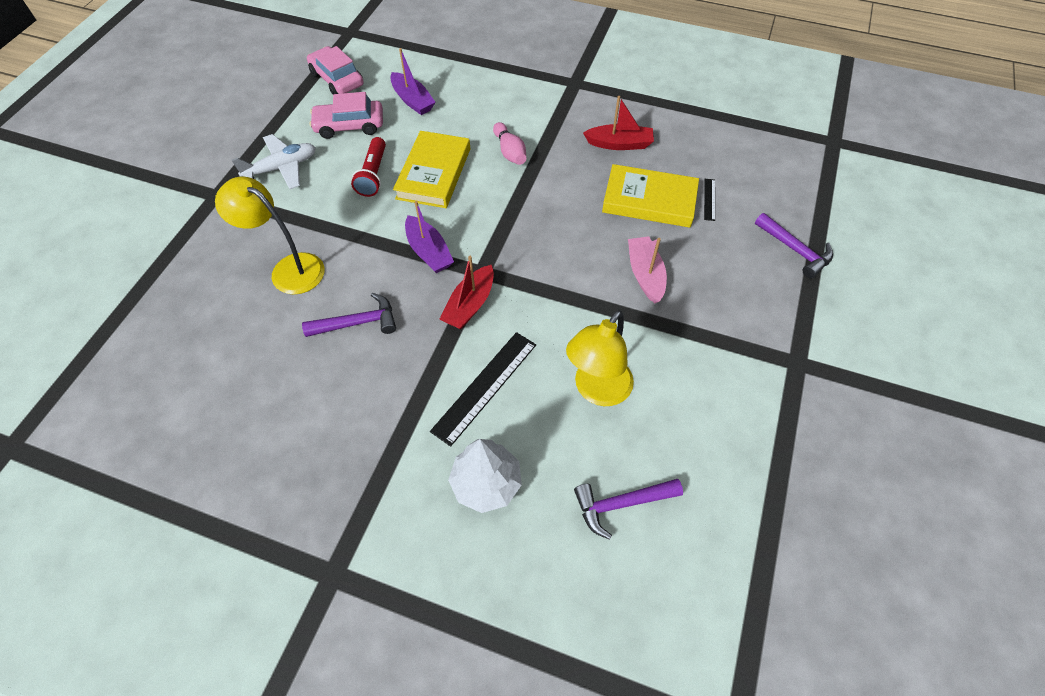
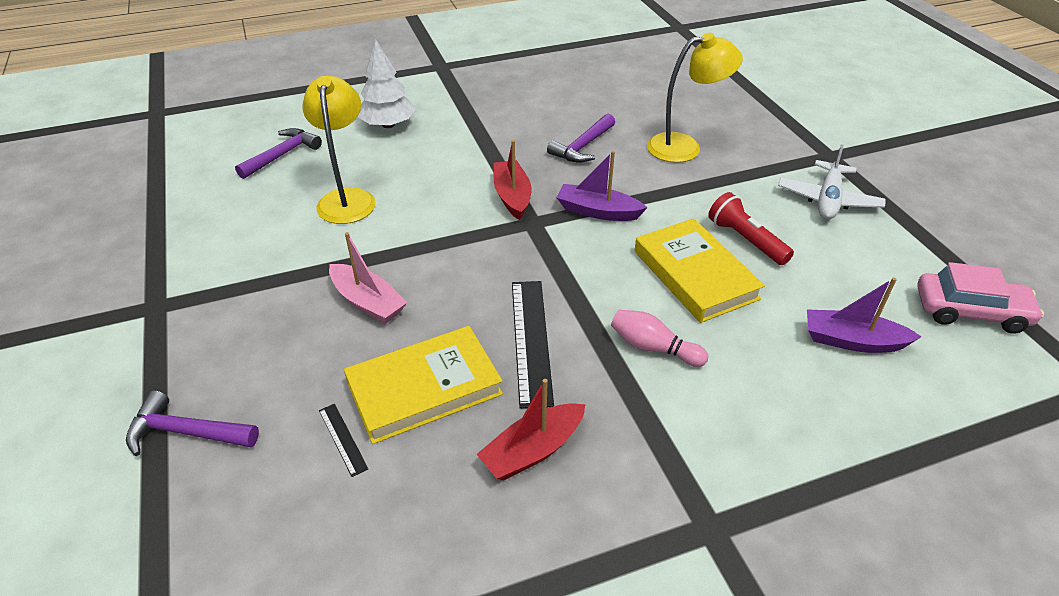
camera: 140 degrees right, 15 degrees down
(349, 126) = (853, 269): pink car -> none
(485, 387) = (440, 161): black ruler -> black ruler (531, 340)

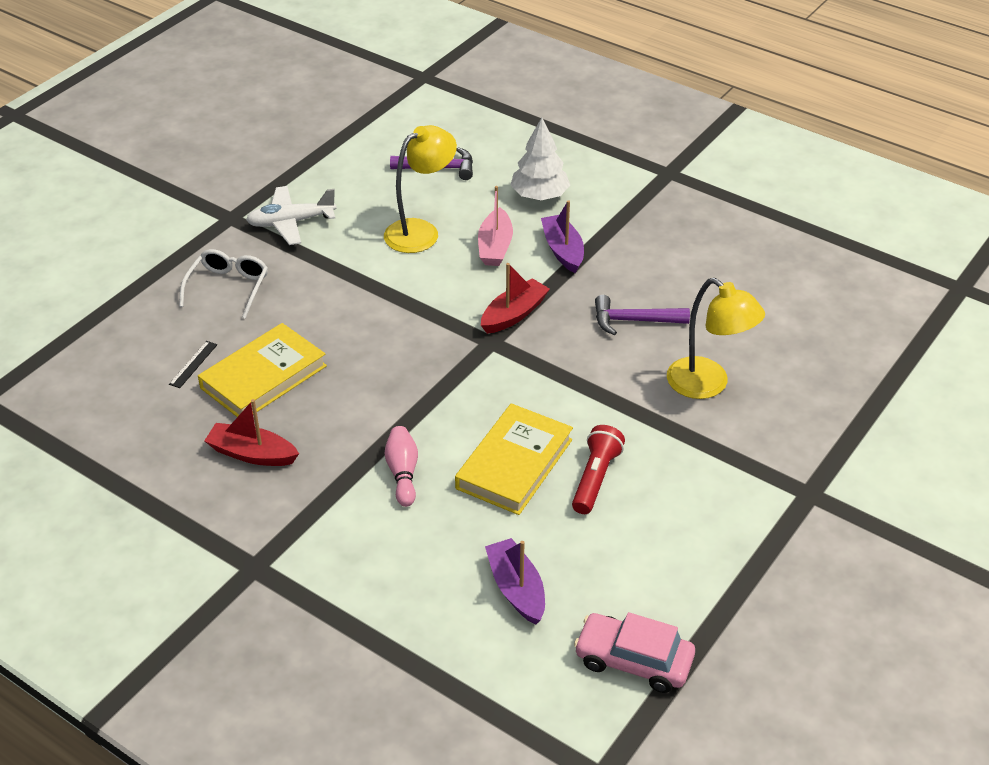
camera: 55 degrees right, 0 degrees up
(186, 432) = (147, 298): purple hammer -> none
(257, 355) = (228, 287): none -> white glasses
(368, 302) = (319, 306): pink boat -> pink boat (495, 247)
(424, 388) = (263, 377): yellow book -> yellow book turned 75 degrees counterclockwise
(531, 340) = (353, 405): black ruler -> none
(597, 211) = (544, 372): purple boat -> purple boat (563, 250)
(828, 200) = (721, 514): white plane -> white plane (291, 222)
(970, 311) = (633, 661): pink car -> pink car turned 135 degrees clockwise

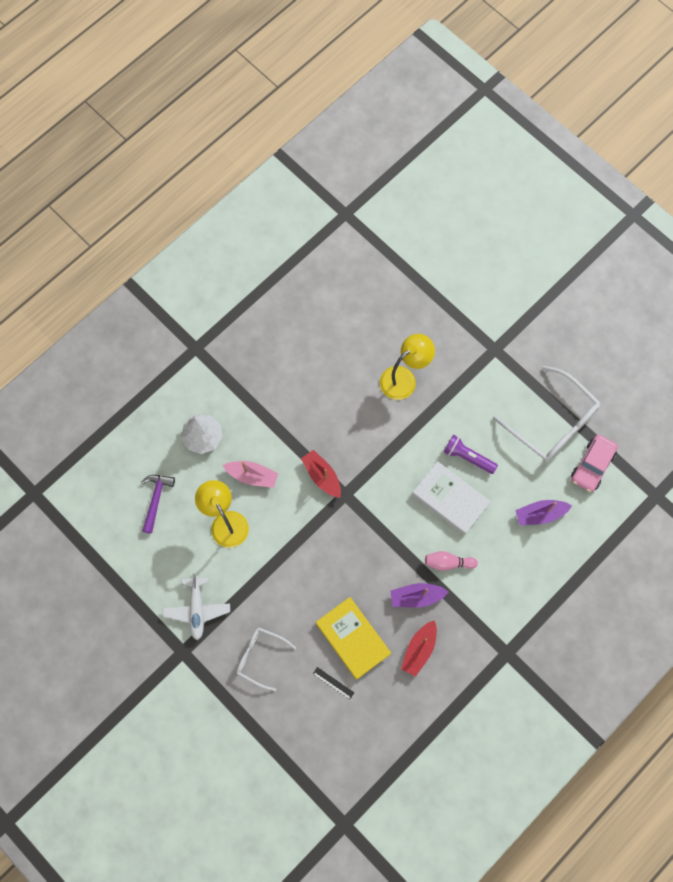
camera: 80 degrees left, 30 degrees up
(514, 464) = (450, 499): yellow book -> white book
(563, 250) = (265, 434): purple boat -> purple boat (416, 596)
(595, 478) = (468, 457): red flashlight -> purple flashlight
(633, 321) = (341, 406): purple hammer -> none
(699, 590) = (552, 423): none -> white glasses

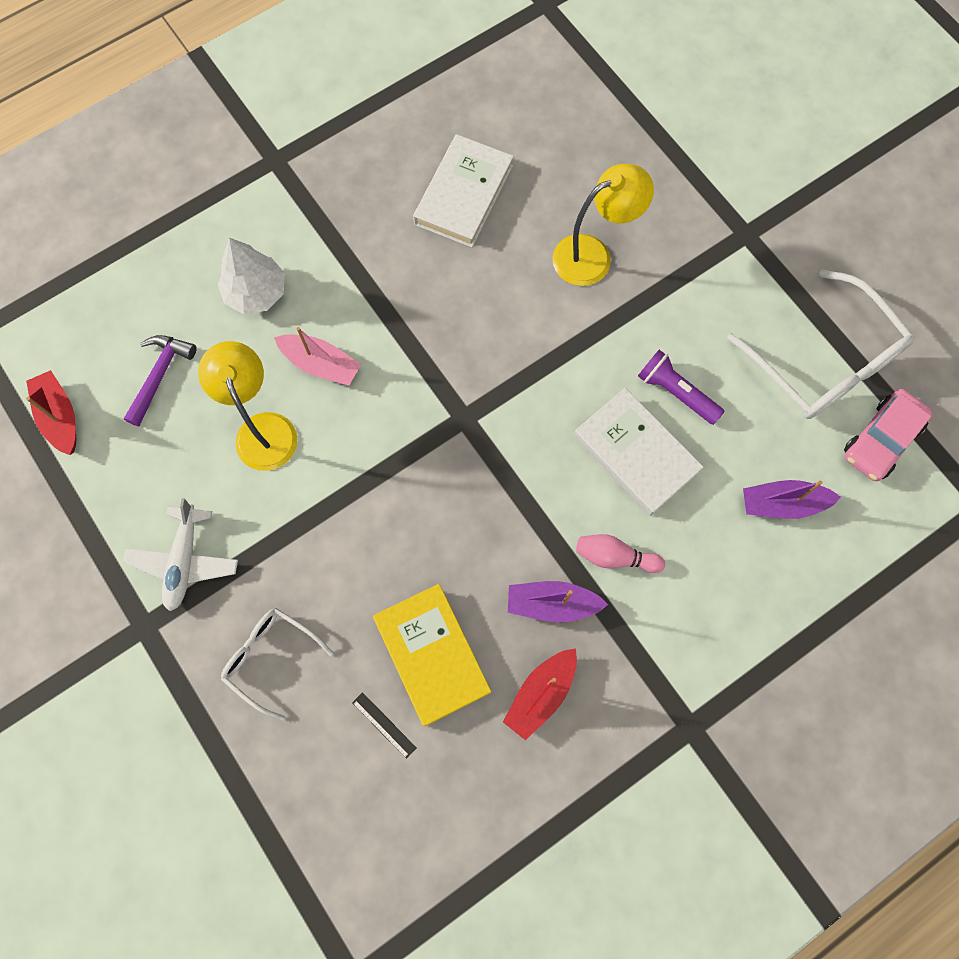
camera: 10 degrees right, 0 degrees up
(318, 352) = (463, 195): none -> white book
(322, 476) = (433, 383): red boat -> red boat (60, 417)

